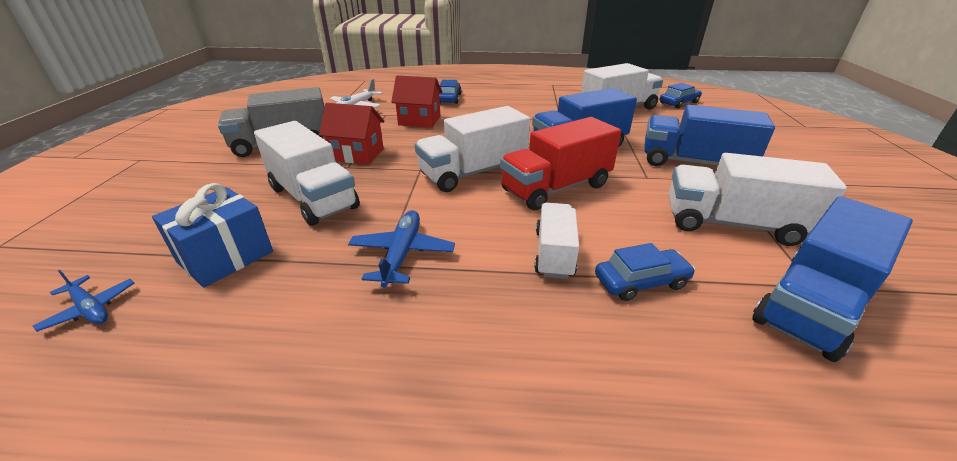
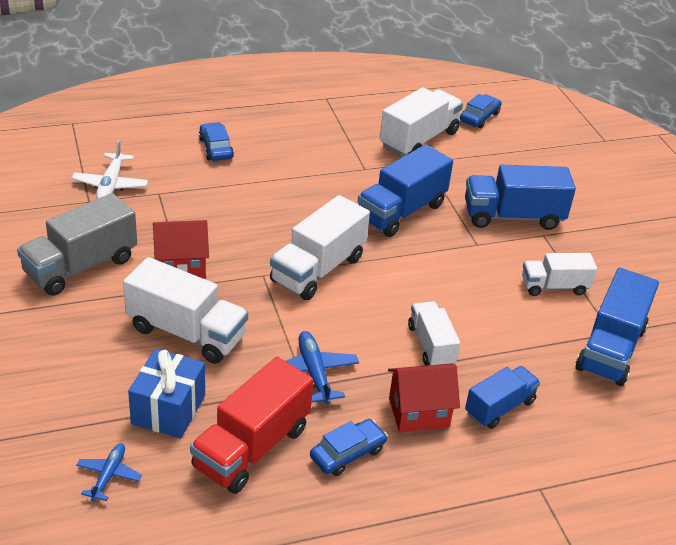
camera: 25 degrees left, 5 degrees up
(90, 308) = (108, 476): blue plane -> blue plane turned 90 degrees counterclockwise
(419, 121) = (208, 198): red house -> red house (418, 412)
(556, 188) = (403, 274): red truck -> red truck (252, 447)
(618, 347) = (499, 407): none -> blue truck
(641, 282) = (500, 356): blue car -> blue car (347, 453)
(732, 224) = (554, 286): white truck -> white truck, size x0.62

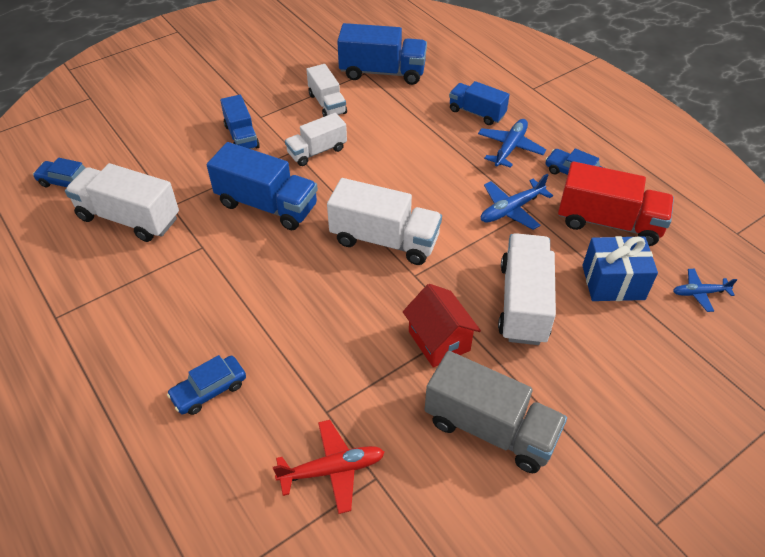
camera: 105 degrees left, 10 degrees up
(111, 184) = (332, 470): white plane -> red plane
(418, 412) = (510, 148): red house -> blue plane
(431, 345) = (437, 154): white truck -> white truck (317, 151)
(513, 217) = (241, 136): blue truck -> blue truck, size x0.62

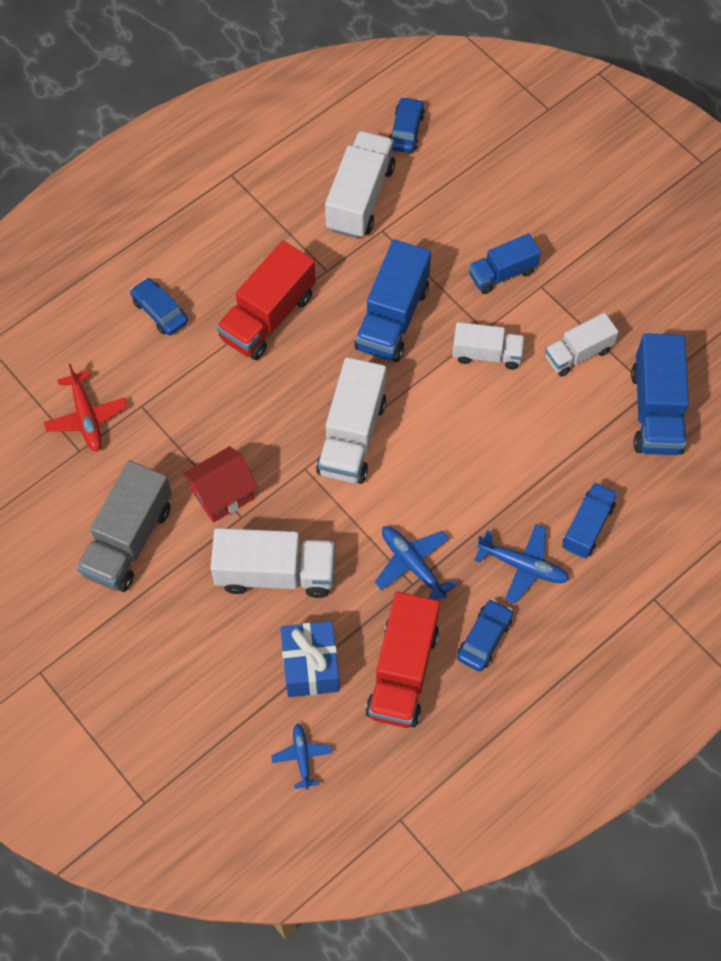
camera: 85 degrees right, 15 degrees up
(242, 295) = (268, 317): none -> red truck
(317, 151) = (487, 354): white truck -> white truck turned 135 degrees clockwise

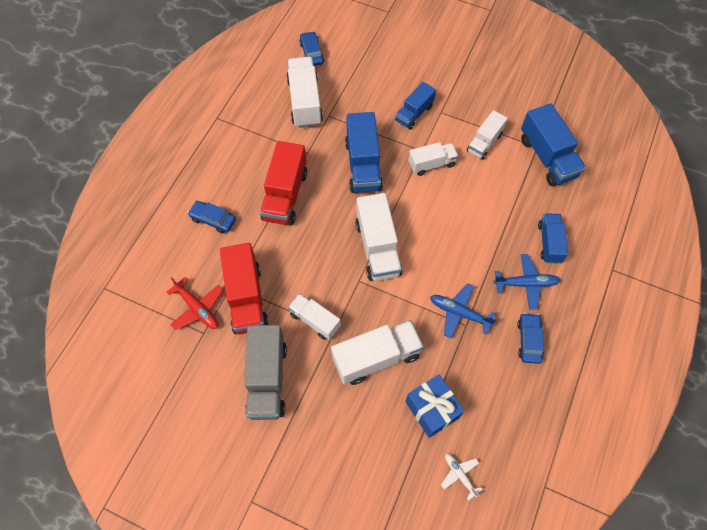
camera: 25 degrees left, 0 degrees up
(223, 494) = (315, 320): red house -> white truck
(302, 757) = (460, 475): blue plane -> white plane
(402, 671) = (491, 385): red truck -> red truck (247, 298)

